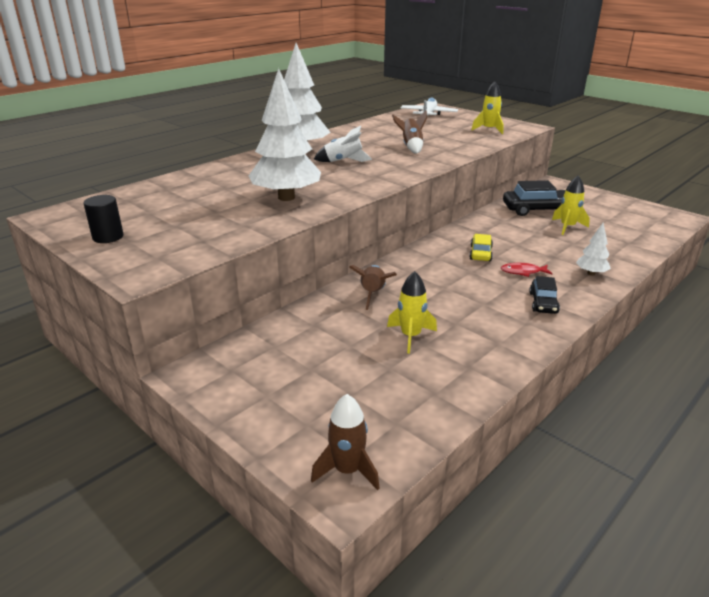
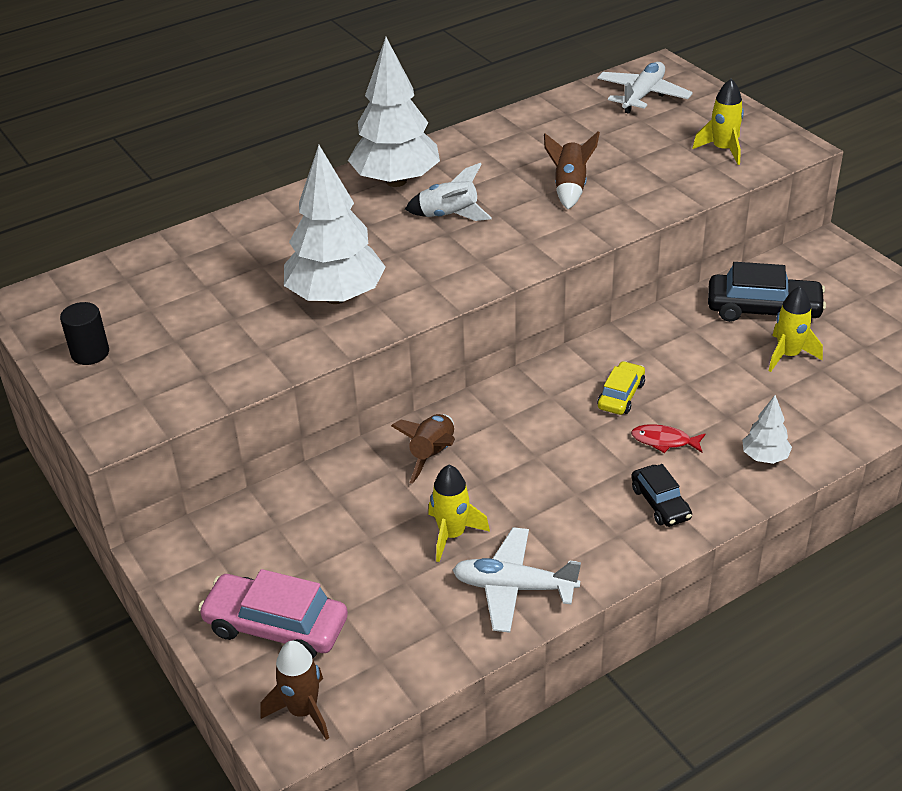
camera: 15 degrees right, 10 degrees up
(299, 411) = (276, 626): none -> pink car
(473, 361) = (514, 587): none -> white plane
(543, 303) = (660, 503): black car -> black car turned 45 degrees counterclockwise

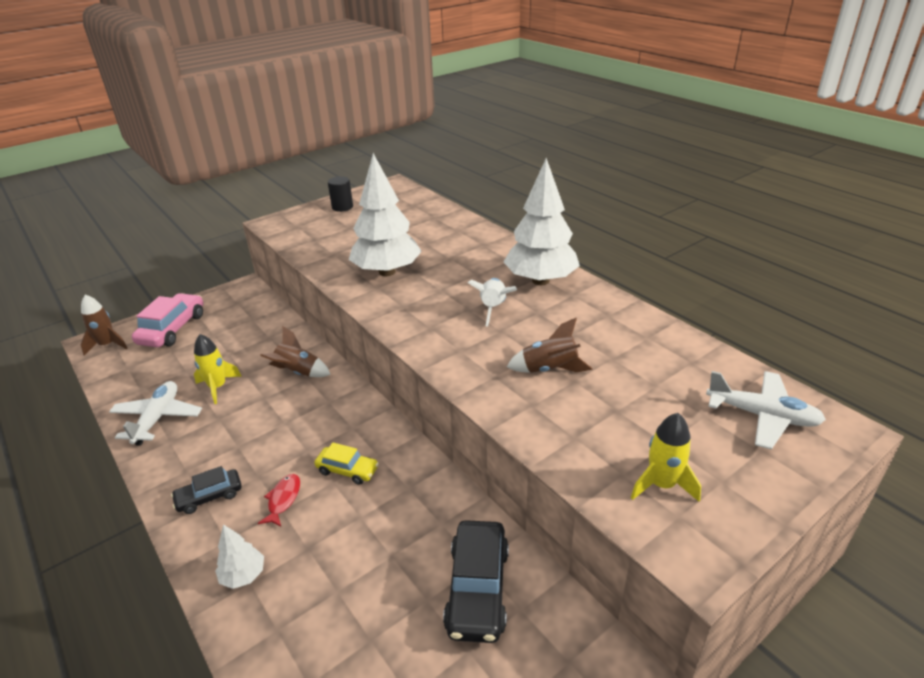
camera: 85 degrees right, 5 degrees down
(788, 355) = (396, 608): yellow rocket -> none

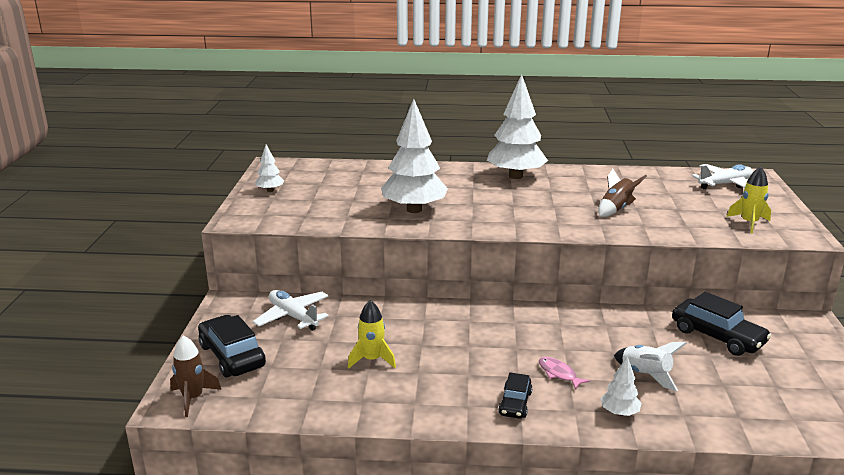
camera: 50 degrees left, 10 degrees down
(157, 418) = (372, 400): white plane -> white plane (293, 316)
(173, 329) = (232, 356): pink car -> black car
(283, 499) = (559, 374): red fish -> pink fish
(298, 372) = (410, 319): brown rocket -> none
(342, 207) = (270, 190): black cylinder -> white tree
(347, 470) = (559, 340): yellow car -> none
(493, 308) = (524, 198): white rocket -> white rocket (645, 375)

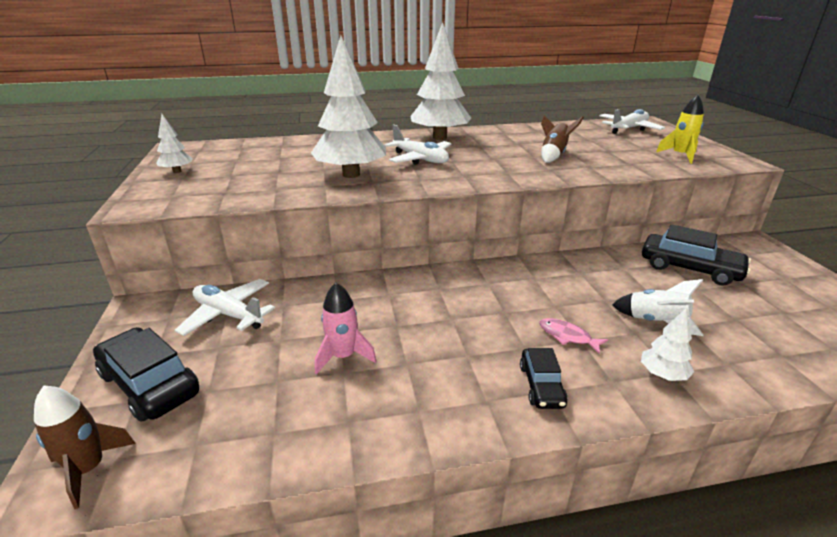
camera: 15 degrees left, 5 degrees up
(372, 360) = (343, 356): yellow rocket -> pink rocket
(483, 200) = (420, 159): none -> white plane

